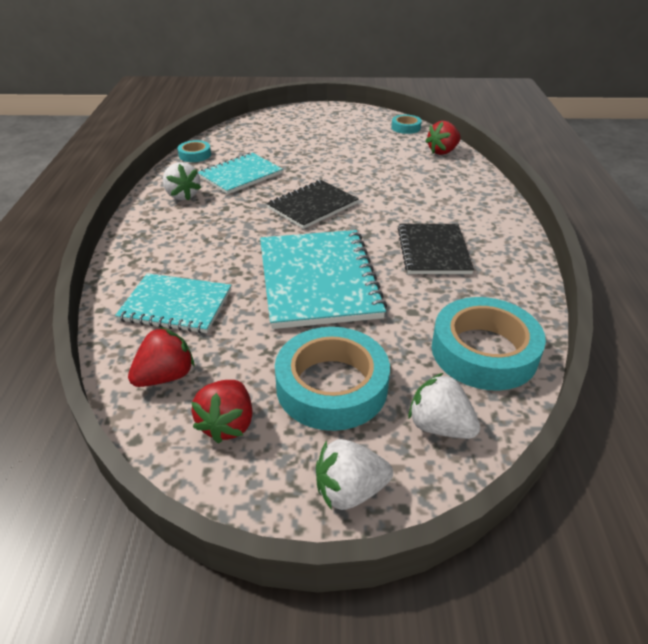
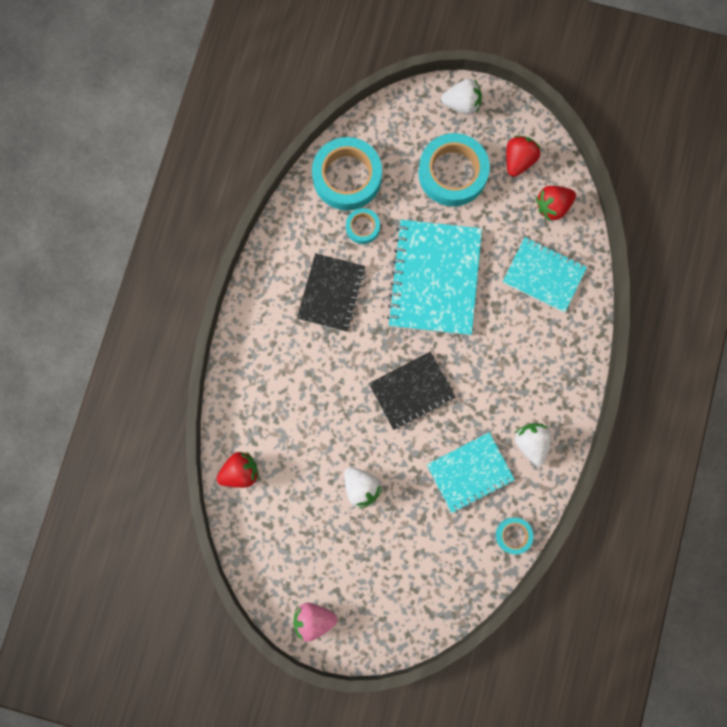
camera: 165 degrees left, 40 degrees up
(343, 112) = (313, 619): none -> pink strawberry
(406, 127) = (254, 548): turquoise tape -> turquoise tape (362, 227)
(439, 426) = (400, 129): white strawberry -> white strawberry (361, 487)

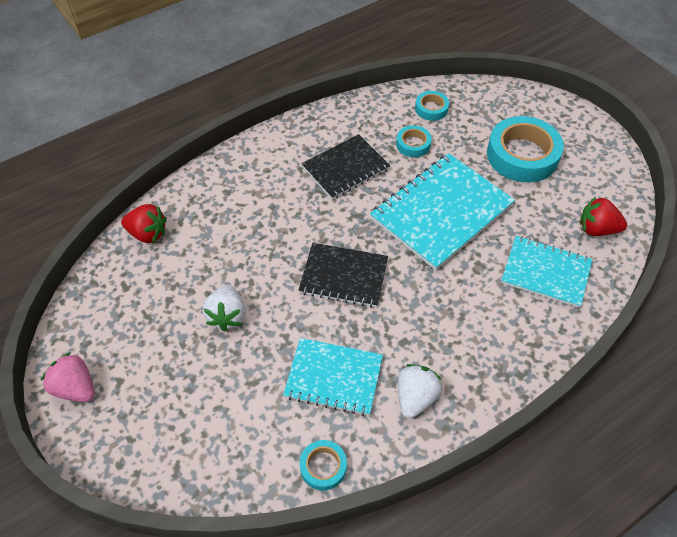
camera: 40 degrees right, 25 degrees down
(347, 177) = (431, 109): turquoise tape -> turquoise tape, size x0.49
(462, 104) = (570, 119): white strawberry -> none
(518, 160) = (590, 180): red strawberry -> none
(543, 275) = (545, 272): turquoise notebook -> turquoise notebook turned 45 degrees counterclockwise

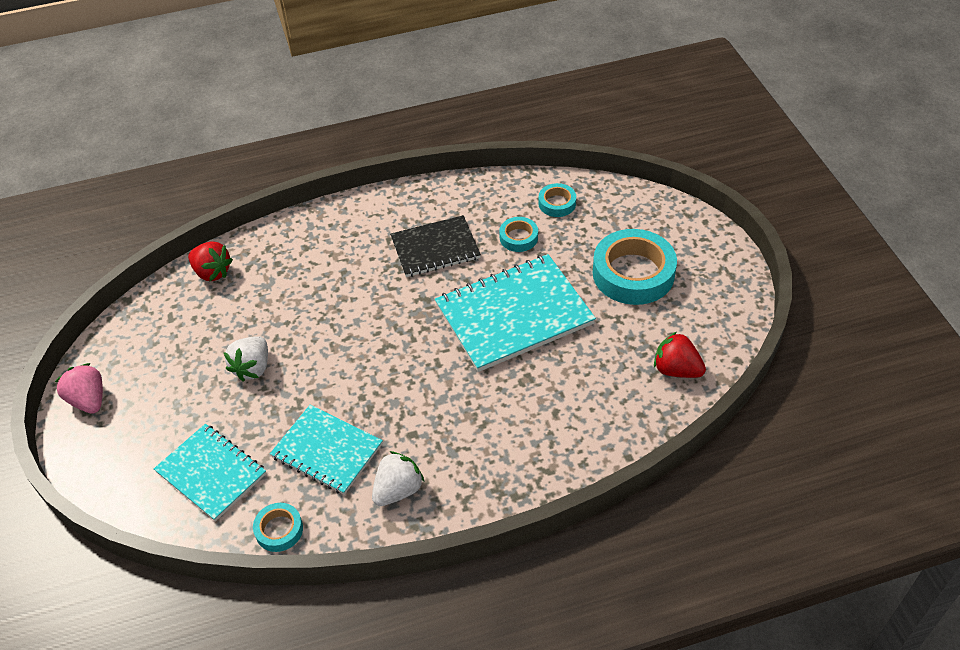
camera: 20 degrees right, 5 degrees down
(344, 276) = (382, 356): black notebook -> none
(545, 272) = (595, 401): turquoise notebook -> turquoise notebook (211, 473)

